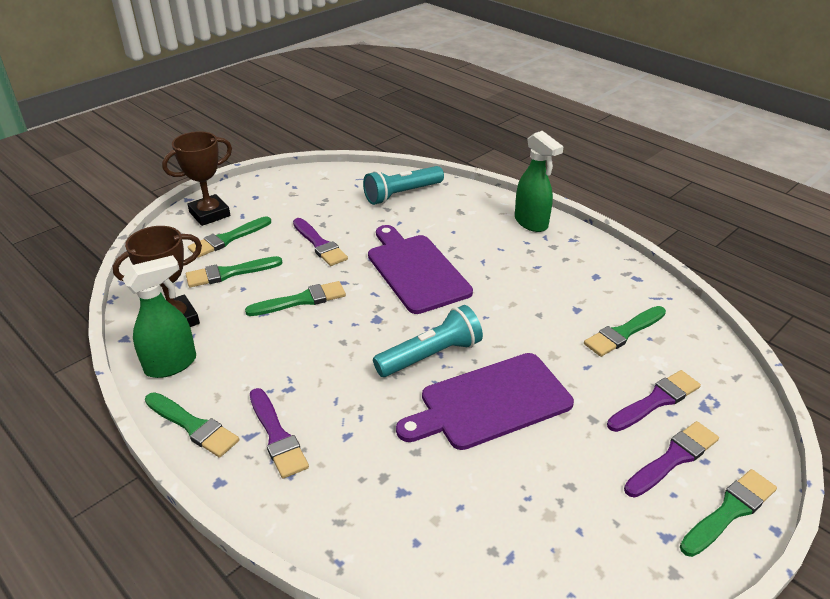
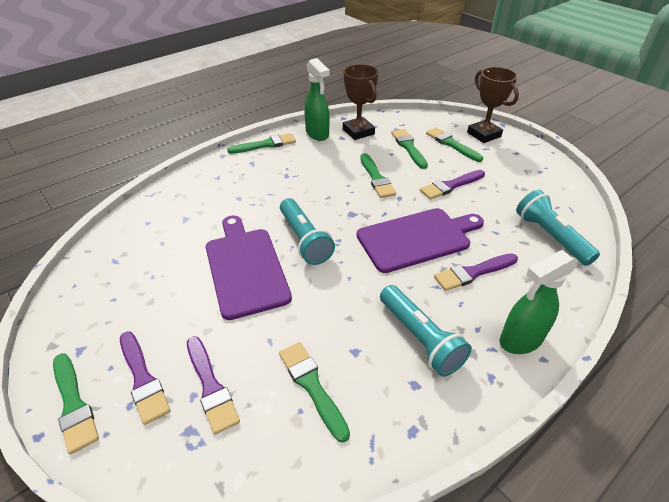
camera: 95 degrees right, 5 degrees up
(193, 426) = (265, 145): green brush -> green brush turned 150 degrees counterclockwise
(277, 436) = (248, 172): purple brush -> purple brush (473, 273)
(548, 272) = (420, 338): none -> turquoise flashlight

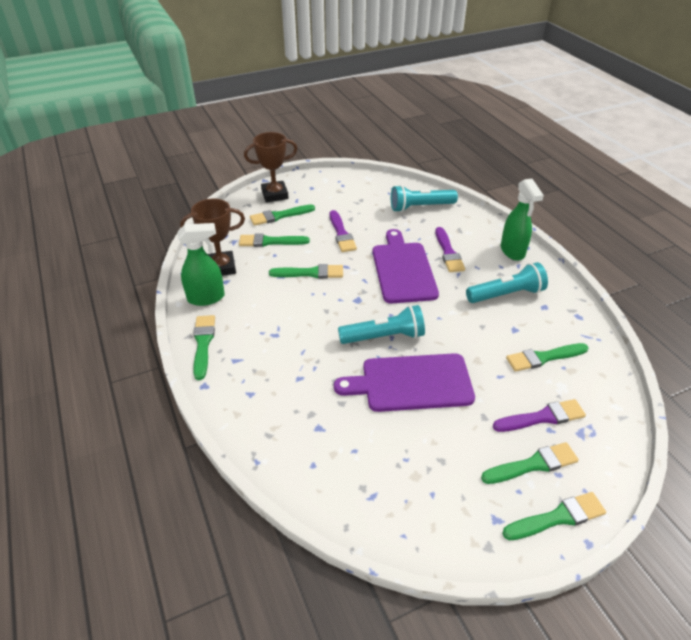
camera: 75 degrees left, 0 degrees up
(143, 379) = (533, 464): purple brush -> green brush

